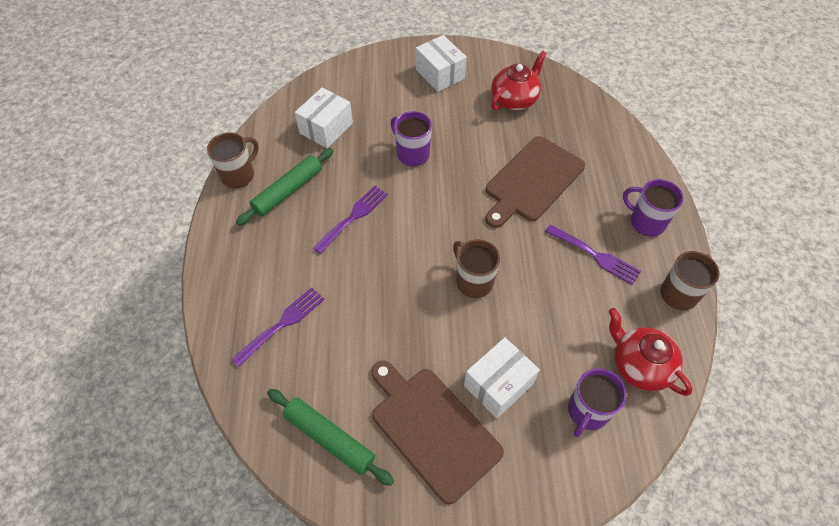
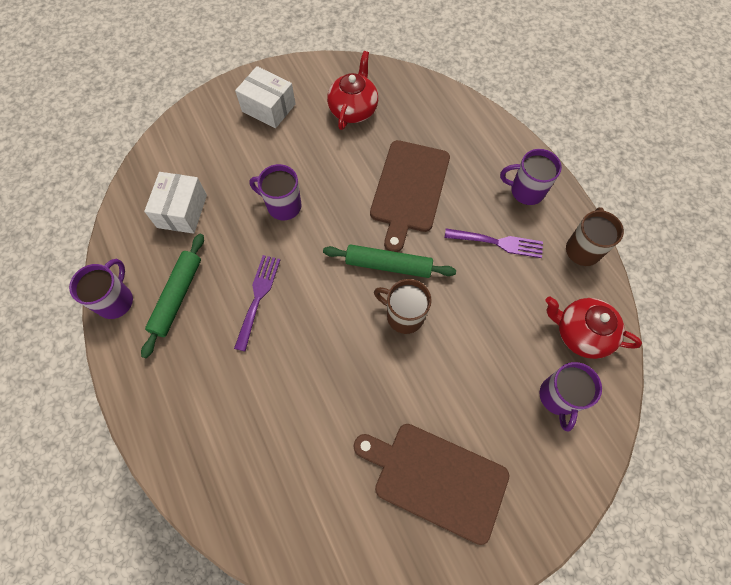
camera: 25 degrees left, 10 degrees up
(238, 175) = (116, 300): brown mug -> purple mug
(282, 324) = (244, 441): purple fork -> none
(329, 439) = (347, 536): green rolling pin -> green rolling pin (388, 265)
(498, 384) = (473, 407): white box -> none

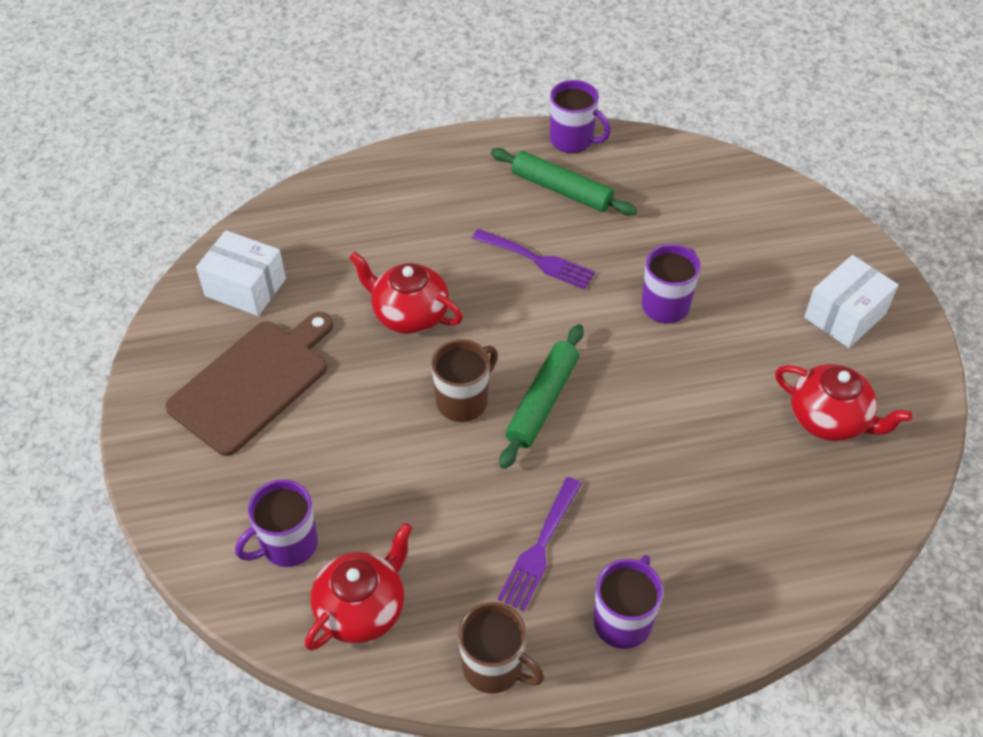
camera: 105 degrees right, 15 degrees down
(182, 211) = (681, 205): white box -> white box (245, 287)
(335, 377) = (409, 314): none -> red teapot
(409, 189) = (661, 456): brown cutting board -> none
(558, 397) = (287, 545): purple mug -> purple mug turned 60 degrees counterclockwise

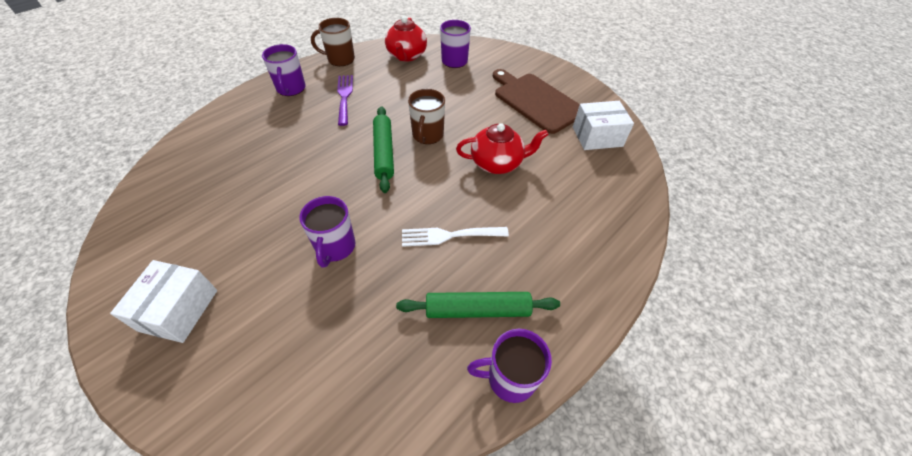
camera: 145 degrees right, 0 degrees up
(253, 383) = (536, 101): brown cutting board -> brown cutting board turned 135 degrees clockwise
(537, 260) = (449, 236): purple fork -> white fork
(829, 419) = (189, 219): red teapot -> none

